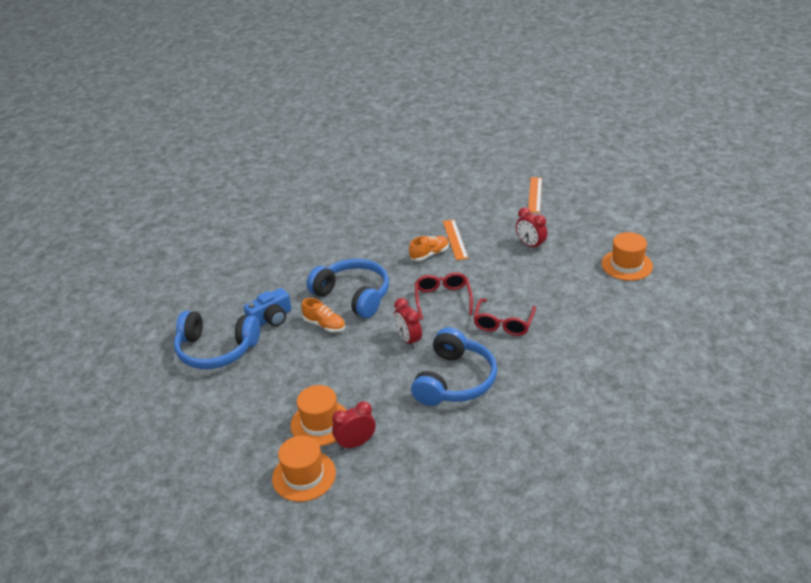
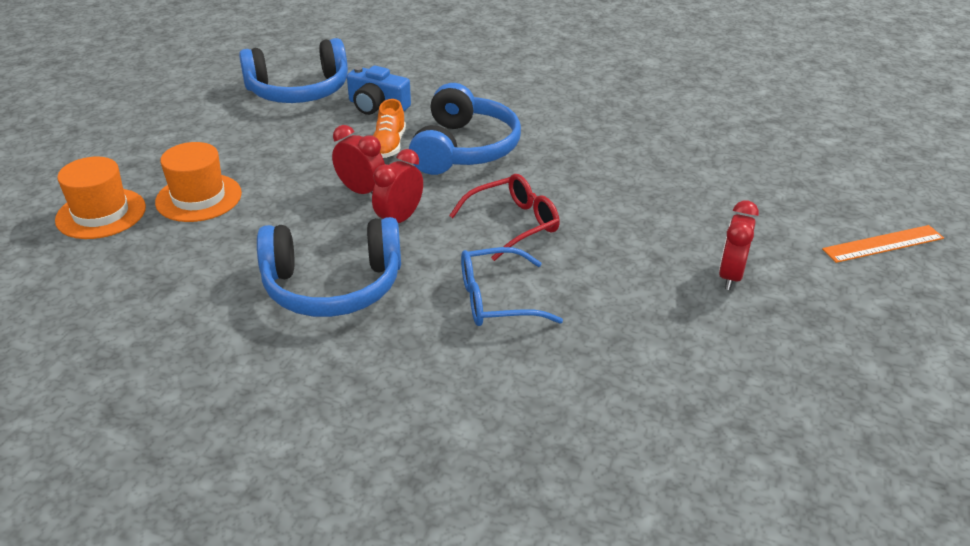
camera: 60 degrees right, 0 degrees up
(216, 350) = (299, 91): blue headphones -> blue headphones turned 90 degrees counterclockwise
(356, 443) = (170, 235): red clock -> red clock (361, 191)
(429, 254) = (610, 183): orange shoe -> none
(455, 239) = (669, 195): orange ruler -> none
(503, 323) = (496, 300): red glasses -> blue glasses
(626, 265) = (788, 415): orange hat -> none

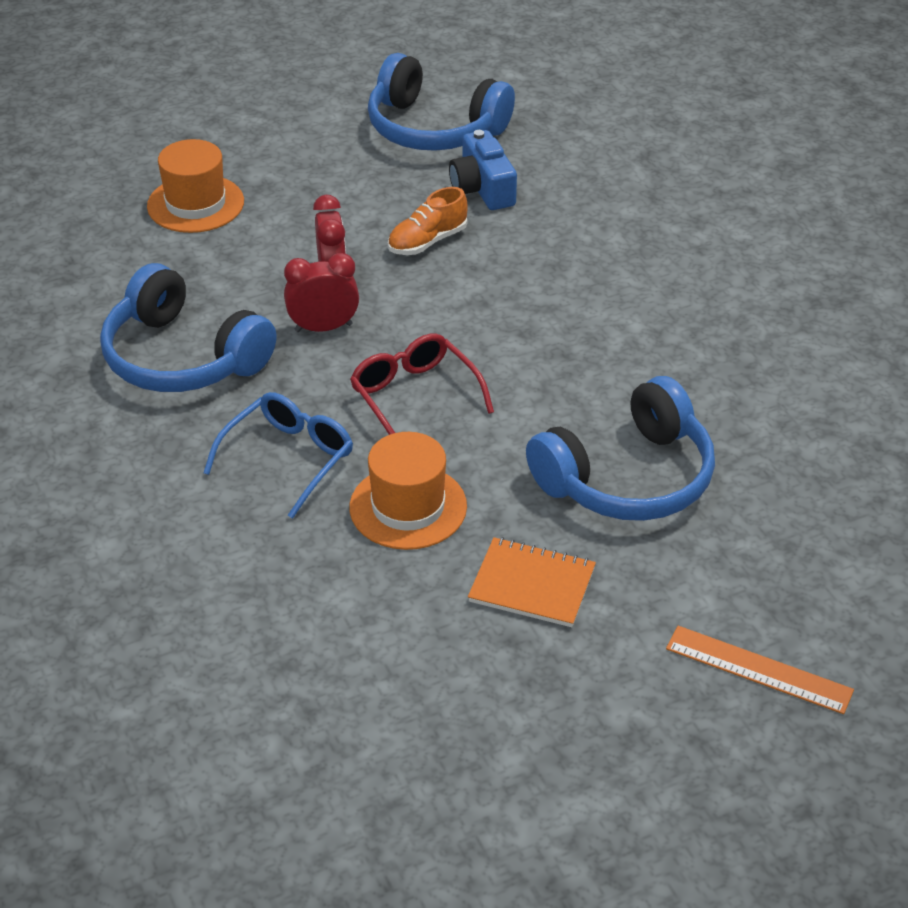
camera: 45 degrees right, 5 degrees up
(101, 213) = (107, 176): orange hat -> orange hat (408, 507)
(464, 149) = (493, 287): blue headphones -> blue headphones (628, 477)
(496, 300) = (288, 459): blue glasses -> blue glasses turned 90 degrees clockwise
(513, 224) = (414, 397): red glasses -> red glasses turned 135 degrees counterclockwise
(730, 276) = (532, 585): red clock -> orange notebook

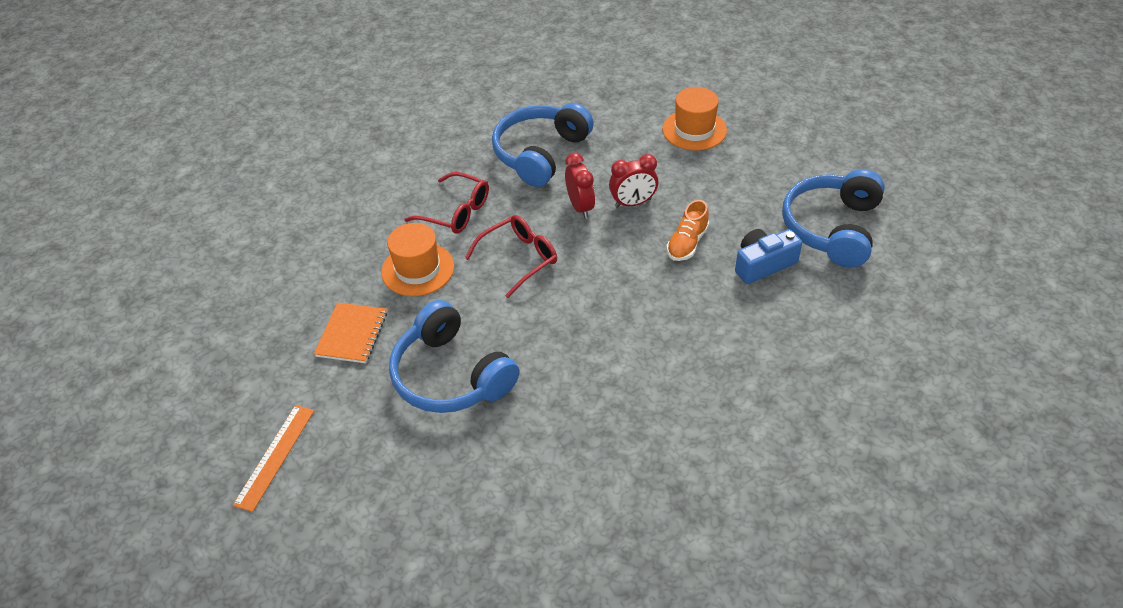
camera: 85 degrees right, 5 degrees up
(288, 459) = (456, 212): blue glasses -> red glasses
(427, 241) = (687, 243): orange shoe -> orange shoe turned 105 degrees counterclockwise

